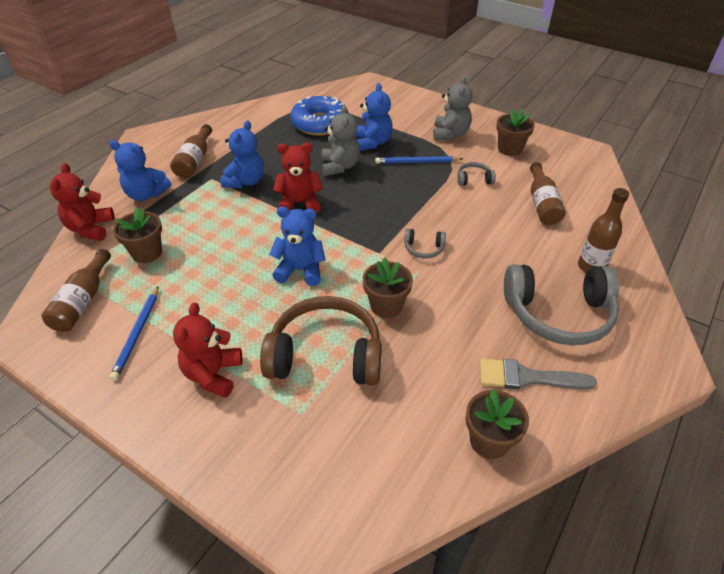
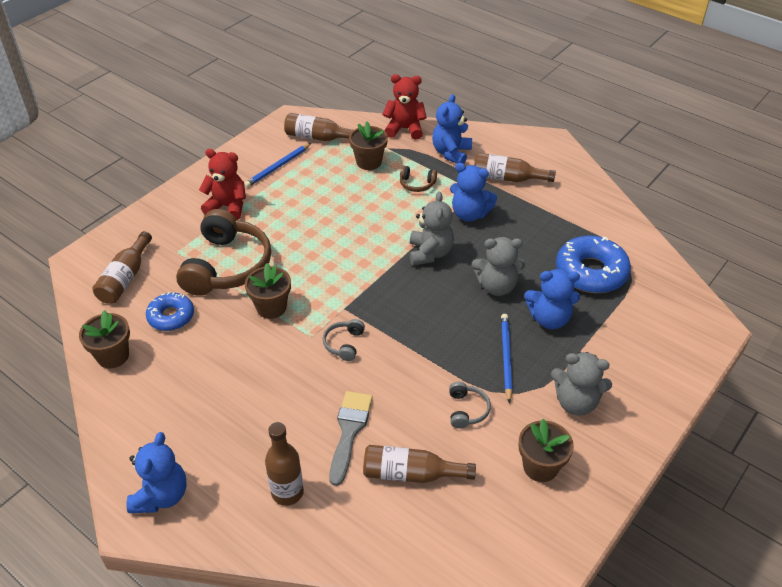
camera: 95 degrees right, 0 degrees up
(137, 334) = (278, 167): blue pencil -> blue pencil turned 60 degrees counterclockwise
(194, 215) = (417, 184): none -> brown headphones
(299, 203) = (430, 253): red teddy bear -> grey teddy bear
(300, 270) = (329, 253): blue teddy bear -> blue teddy bear (161, 495)
(355, 464) = (125, 278): none -> brown bottle
(415, 394) = (171, 316): none -> blue donut
(527, 377) = (161, 395): grey brush -> grey brush (349, 431)
(558, 314) = (226, 439): grey headphones -> none

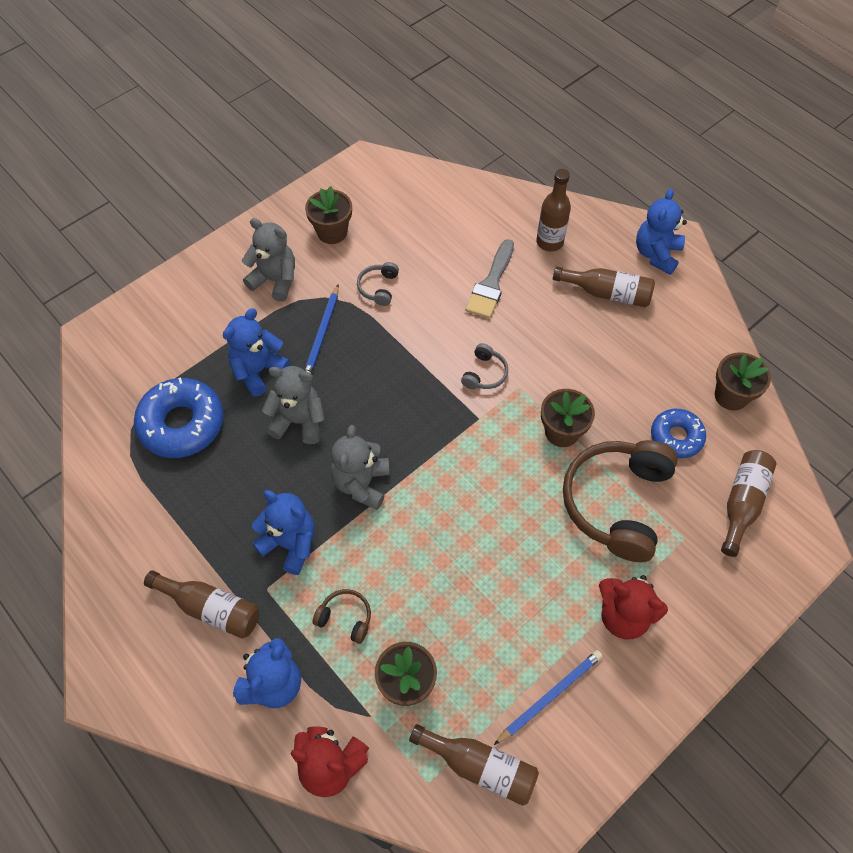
camera: 170 degrees left, 15 degrees up
(411, 474) = (443, 242): brown bottle -> brown bottle (607, 293)
(549, 319) = (258, 370): blue teddy bear -> blue teddy bear turned 60 degrees counterclockwise

